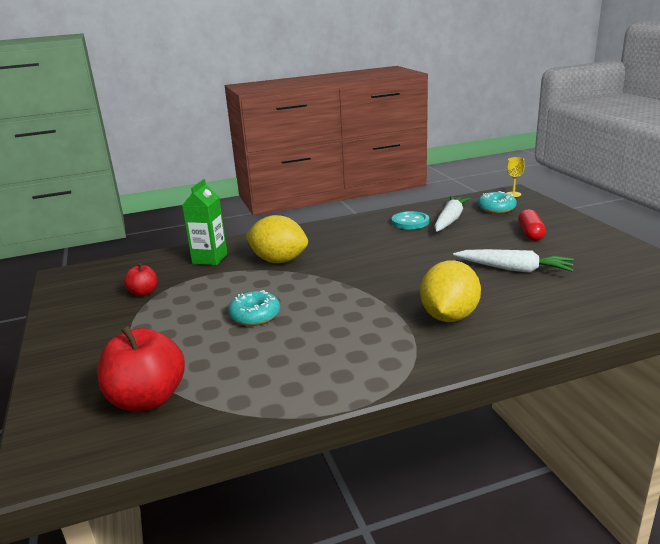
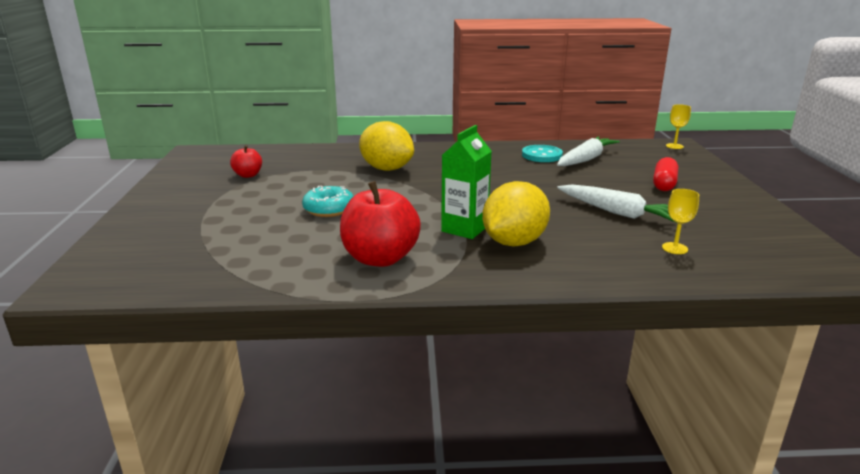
camera: 15 degrees right, 0 degrees up
(147, 399) = (186, 256): red apple -> red apple (380, 258)
(210, 259) = (325, 158): green carton -> green carton (464, 229)
(496, 209) = (644, 156): turquoise donut -> none
(581, 295) = (674, 248): none -> yellow goblet

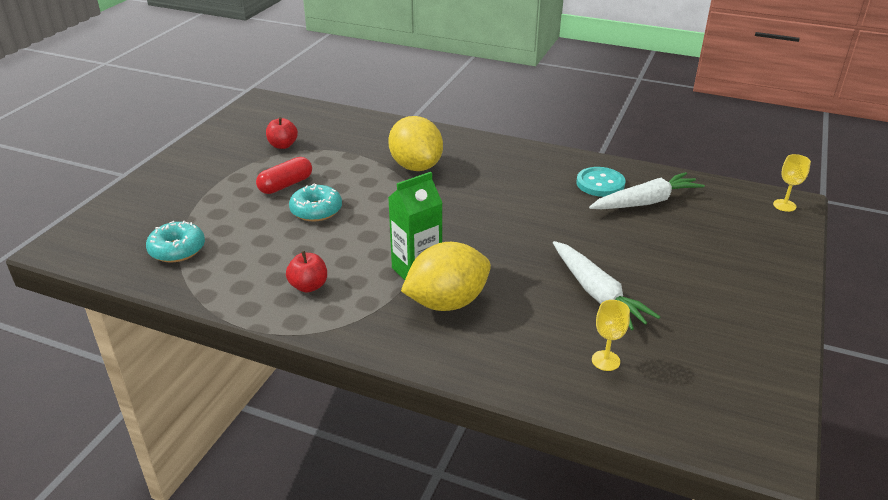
camera: 25 degrees right, 10 degrees up
(215, 261) = (177, 249): none -> turquoise donut
(380, 258) = (308, 286): red apple -> red apple, size x0.52
(664, 184) = (699, 264): red capsule -> red capsule (286, 185)

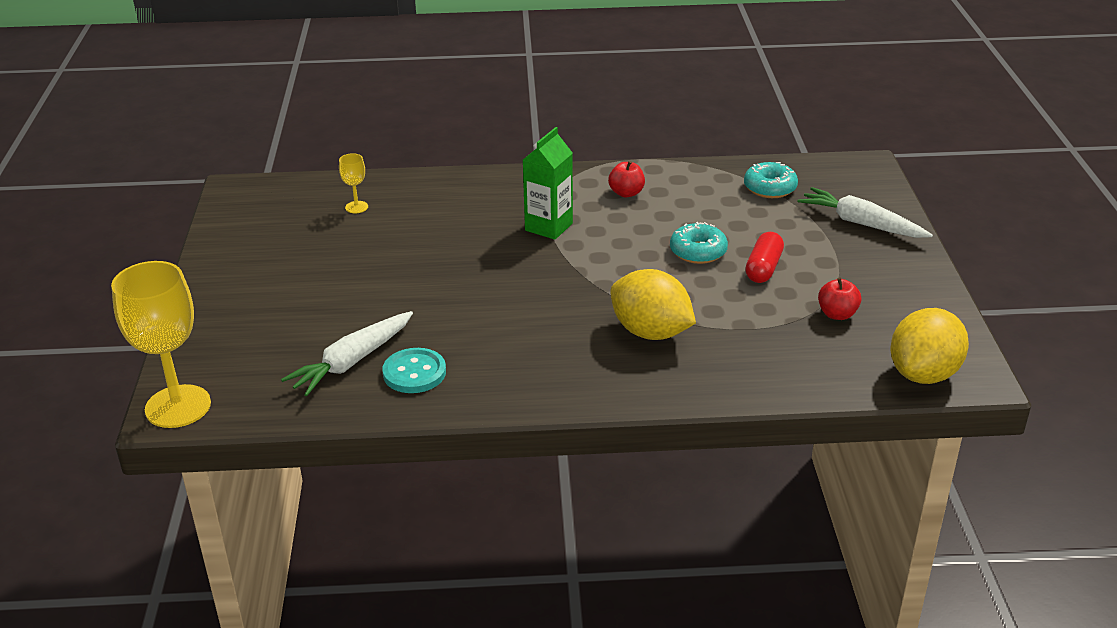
camera: 155 degrees right, 0 degrees up
(447, 302) = (503, 211): yellow lemon -> yellow lemon (923, 374)
(597, 293) = (378, 251): white carrot -> white carrot (861, 223)
(784, 205) = (178, 406): yellow goblet -> yellow goblet, size x2.26

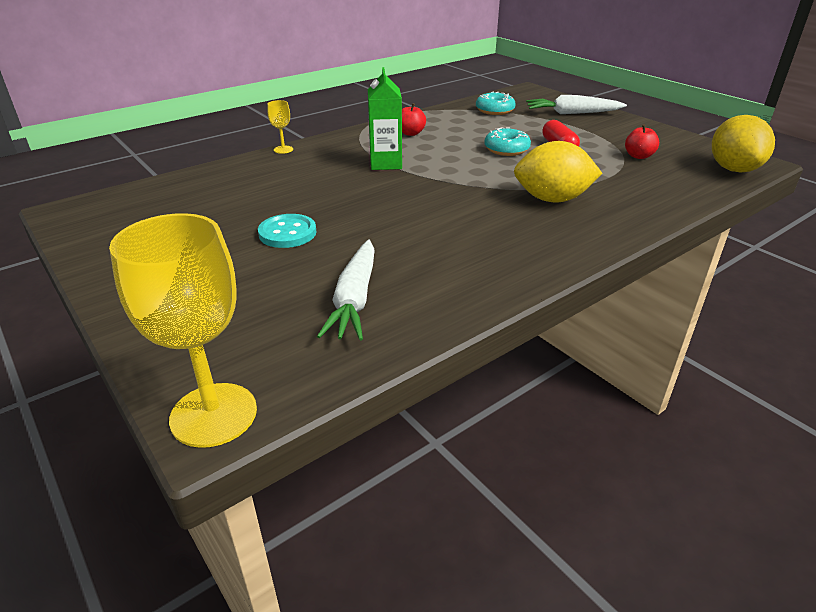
camera: 35 degrees left, 0 degrees up
(356, 207) = (207, 192): yellow goblet -> yellow goblet (283, 149)
(414, 373) = (423, 286): turquoise button -> turquoise button (287, 233)

